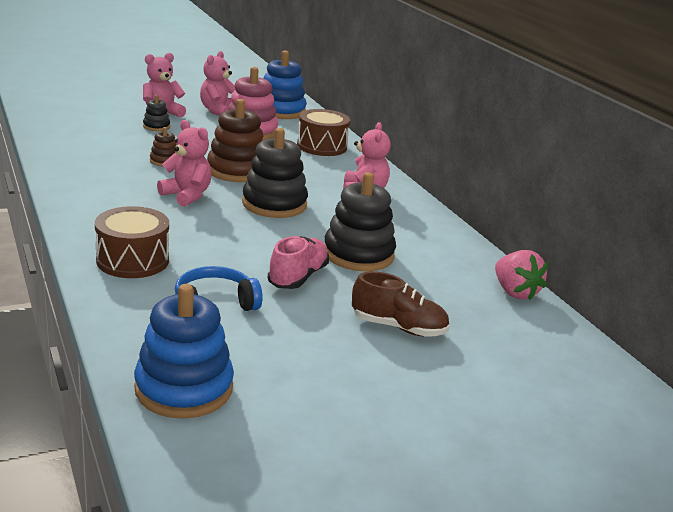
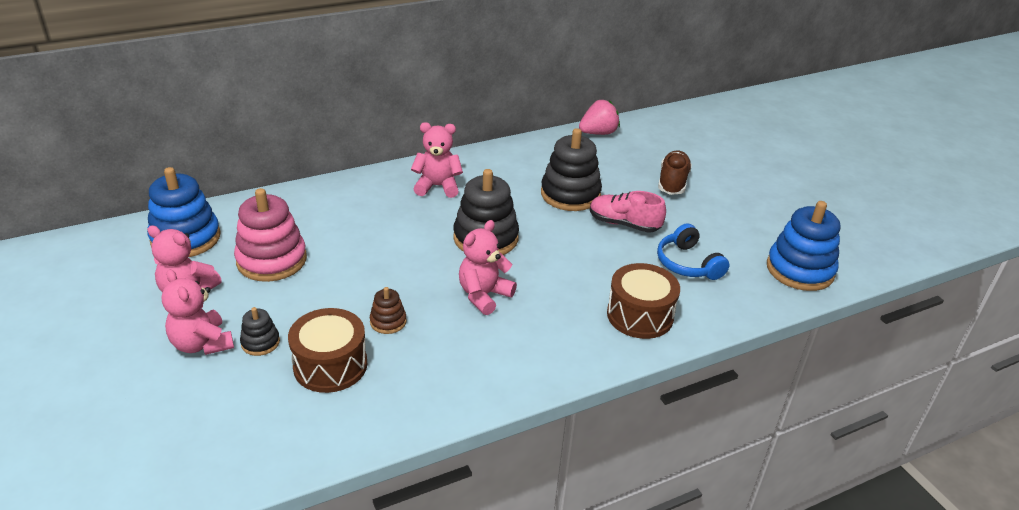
camera: 90 degrees left, 10 degrees up
(237, 171) = (404, 265): brown stacking toy -> none
(322, 146) = (315, 208): brown drum -> brown drum (330, 365)

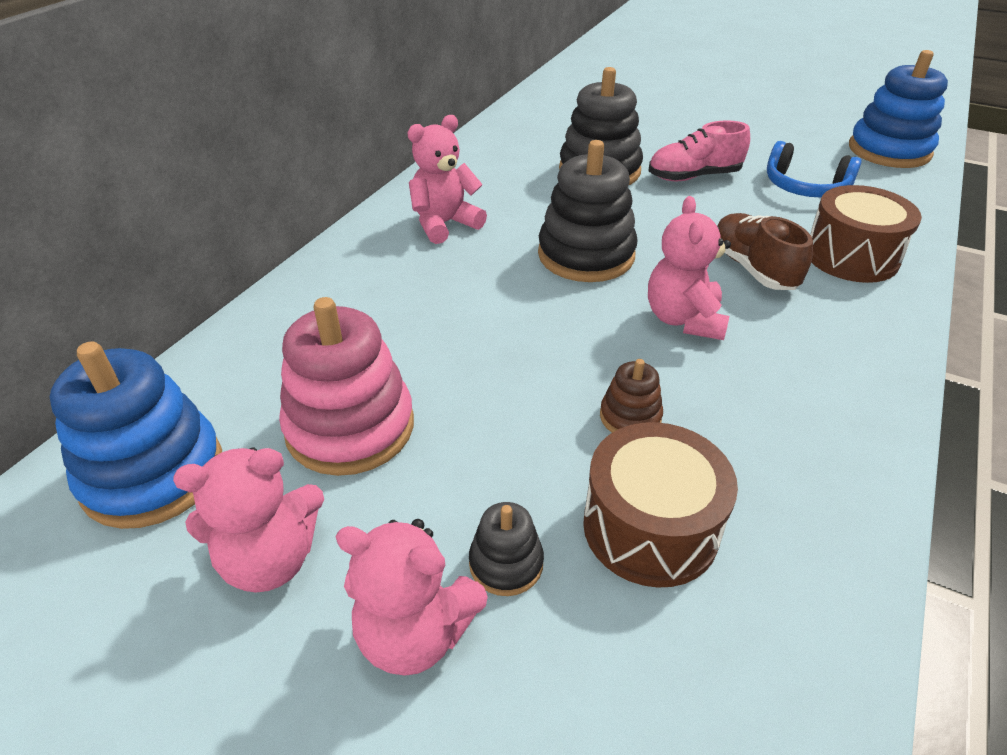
camera: 35 degrees left, 5 degrees up
(598, 133) = (533, 104): pink strawberry -> none
(672, 182) = (672, 121): brown shoe -> brown shoe (752, 268)

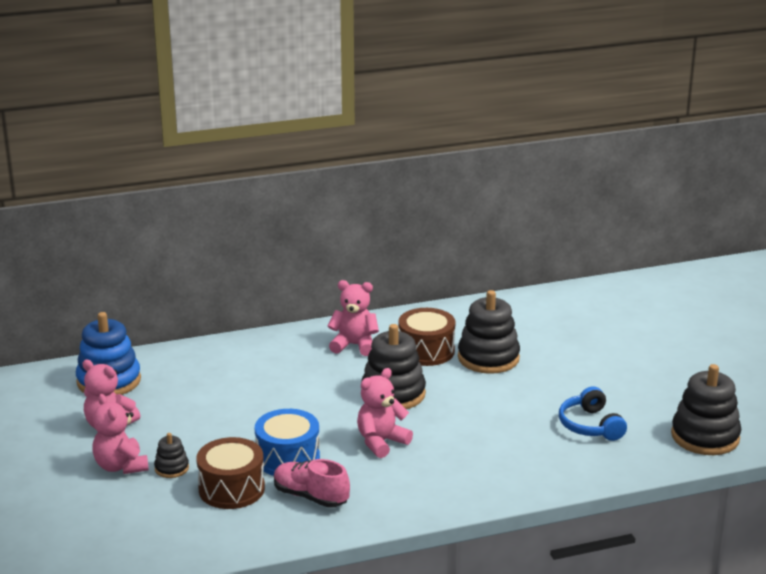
camera: 45 degrees right, 15 degrees down
(350, 427) = (186, 403): pink stacking toy -> none
(630, 417) = (288, 458): brown stacking toy -> blue drum
(693, 177) = (536, 387): pink shoe -> pink shoe (310, 496)
(752, 268) = (462, 443): brown shoe -> none
(851, 256) = (528, 466): brown drum -> brown drum (426, 351)
(889, 151) = (705, 436): blue stacking toy -> black stacking toy

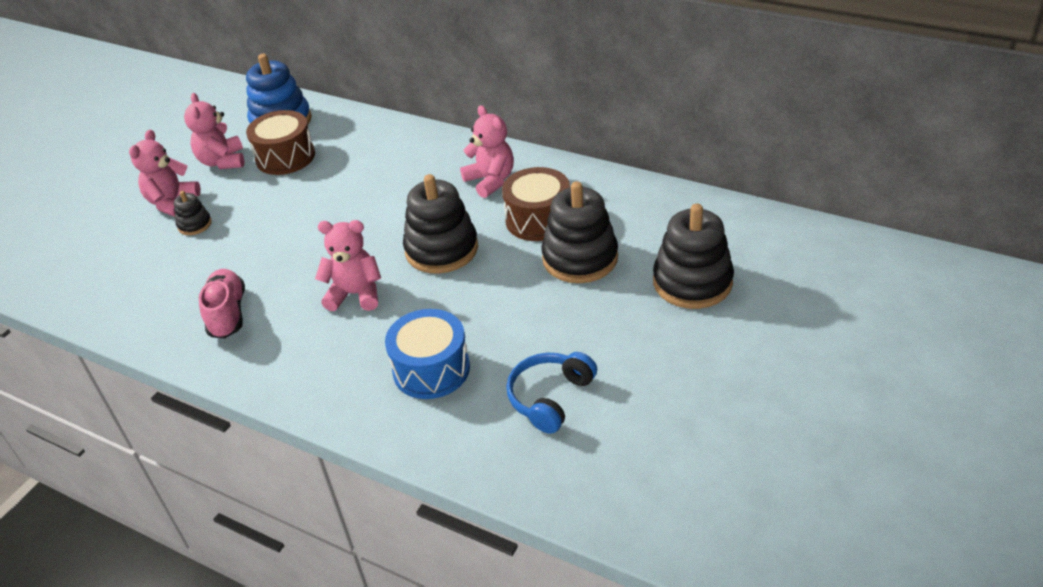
camera: 50 degrees right, 15 degrees up
(231, 489) = (196, 269): brown drum -> brown drum (285, 157)
(288, 458) = (271, 265): blue drum -> blue drum (431, 369)
(705, 436) = (644, 496): black stacking toy -> black stacking toy (692, 282)

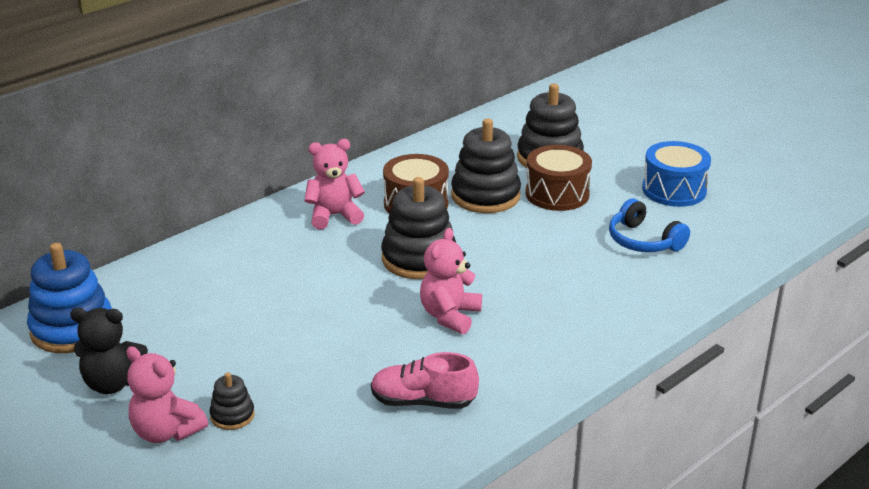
camera: 75 degrees left, 10 degrees down
(222, 161) = (113, 383): pink teddy bear -> black teddy bear
(285, 157) = (156, 333): brown drum -> brown drum (557, 194)
(431, 369) = (581, 289): blue drum -> blue drum (674, 190)

